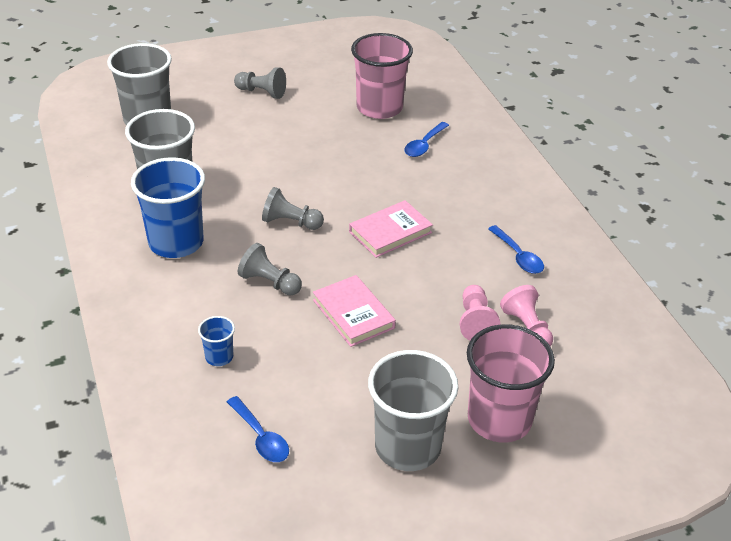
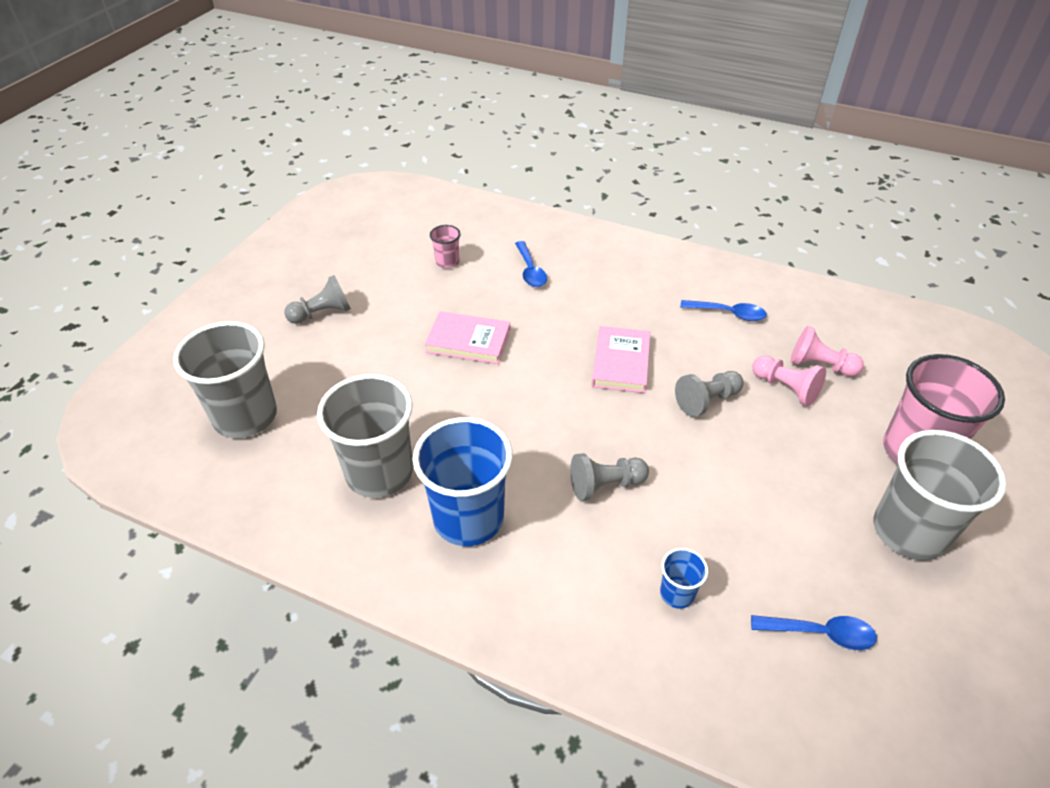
camera: 45 degrees left, 5 degrees up
(291, 222) = (535, 415): grey pawn -> grey pawn (707, 401)
(353, 314) = (705, 455): pink book -> pink book (468, 341)
(379, 108) = (447, 262): pink cup -> pink cup, size x0.45

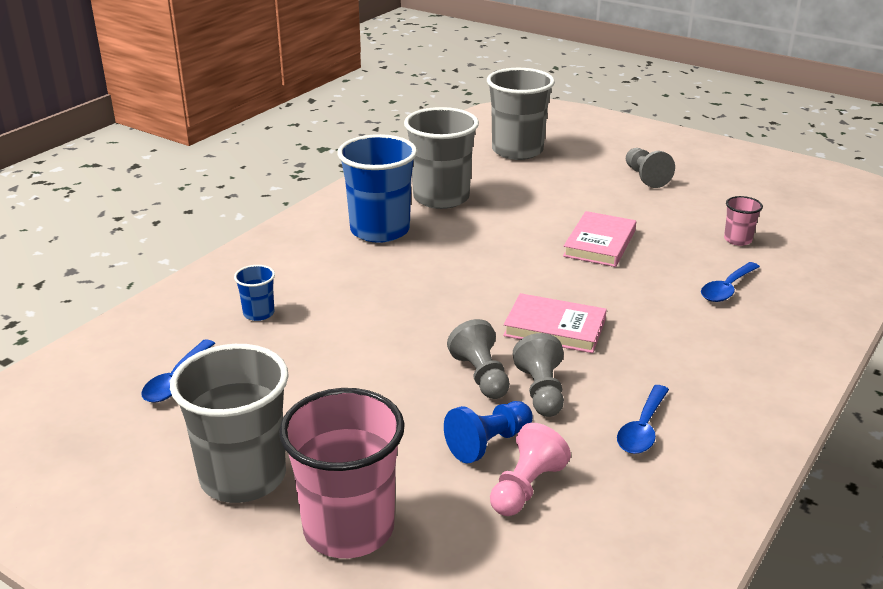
camera: 100 degrees right, 15 degrees down
(530, 271) = (727, 289): blue spoon -> blue spoon turned 45 degrees counterclockwise
(605, 485) = (387, 295): grey pawn -> grey pawn (541, 391)
(785, 388) = (488, 443): pink pawn -> blue pawn

